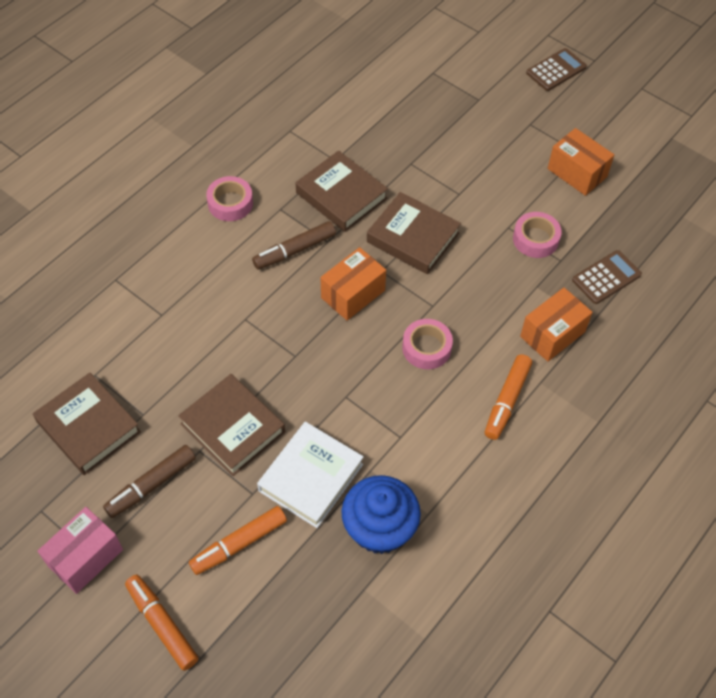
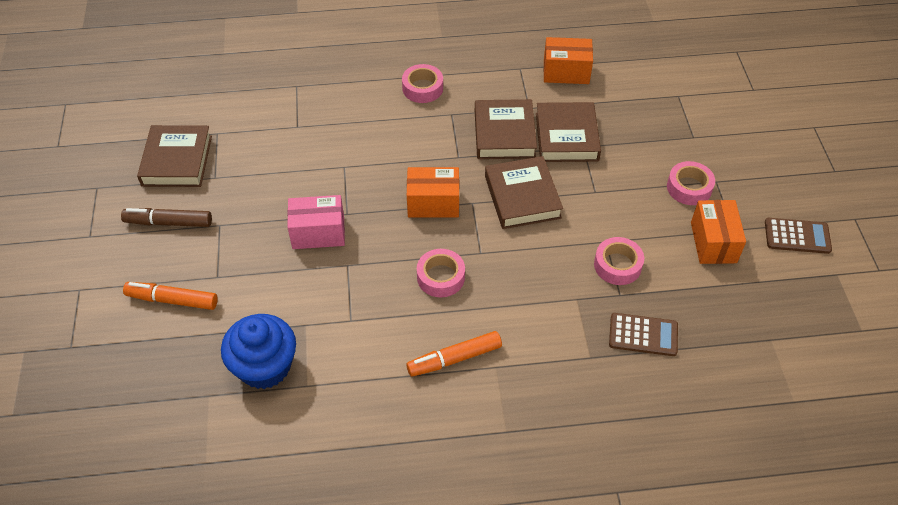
camera: 45 degrees right, 5 degrees down
(85, 557) = (85, 234): pink box -> pink box (318, 233)
(162, 624) = (75, 308): orange marker -> none
(233, 428) = (254, 227): brown book -> brown book (567, 137)
(294, 250) = (428, 147): brown marker -> none
(310, 477) = (263, 297): white book -> none
(518, 142) = (689, 188): none -> pink tape
(552, 334) = (547, 341): orange box -> orange box (566, 72)
(556, 70) = (788, 157): brown calculator -> brown calculator (797, 236)

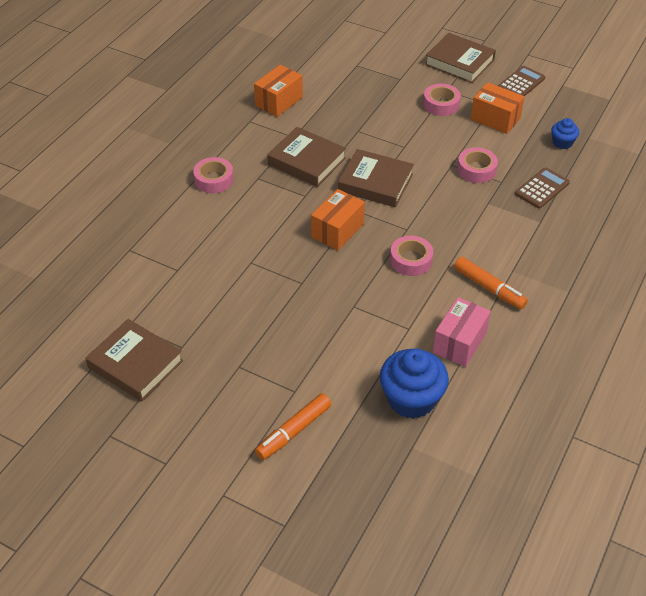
camera: 55 degrees left, 5 degrees down
(168, 222) = (204, 399): brown marker -> none
(318, 233) = (306, 308): pink box -> pink box (459, 342)
(454, 358) = (489, 288): orange marker -> orange marker turned 60 degrees counterclockwise
(567, 137) = (341, 133): brown book -> brown book (459, 62)
(736, 319) = (562, 143): none -> blue cupcake

